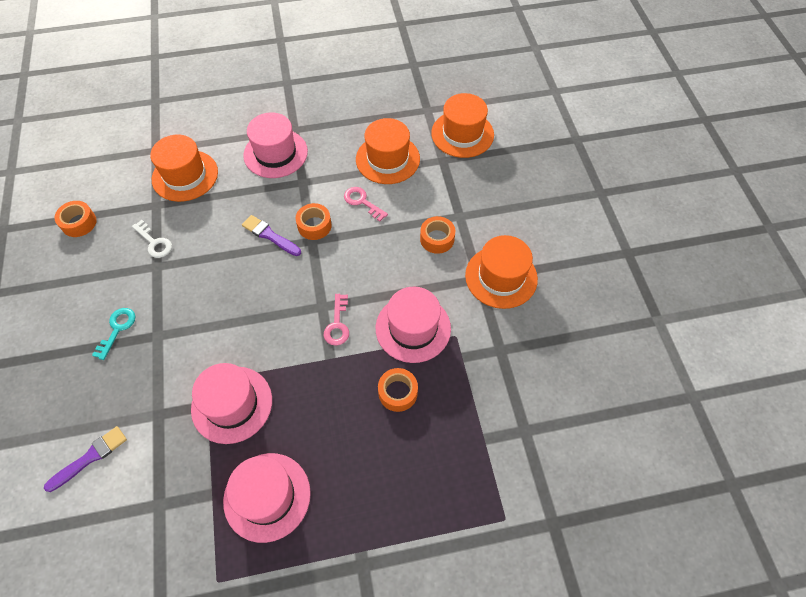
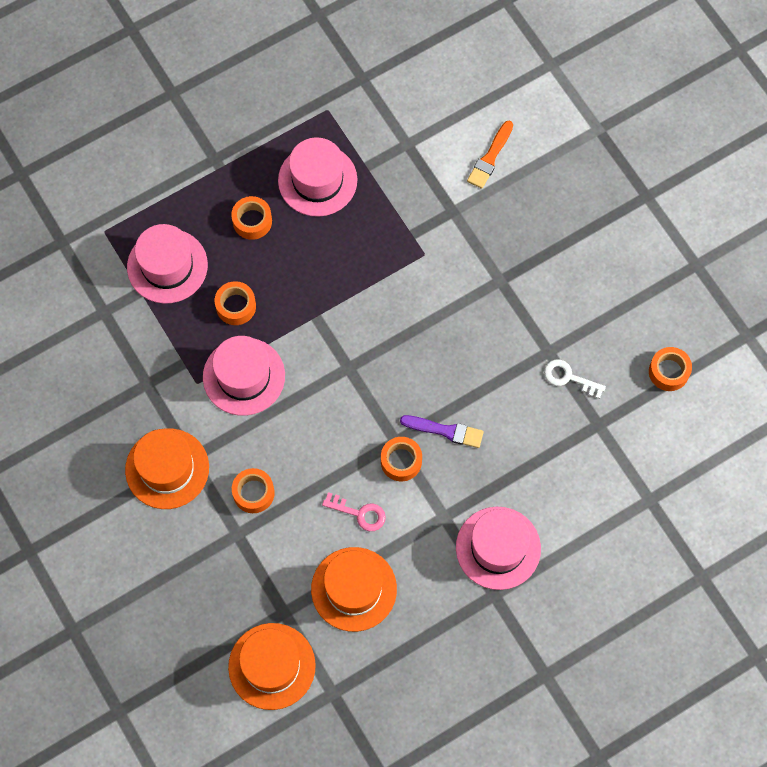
camera: 160 degrees right, 10 degrees up
(90, 457) = (490, 157): purple brush -> orange brush
(117, 329) = (543, 273): turquoise key -> none
(185, 175) = (589, 476): orange hat -> none
(232, 404) = (389, 242): pink hat -> pink hat (167, 266)
(337, 324) = (323, 353): pink key -> none
(350, 474) = (252, 221): none -> orange tape

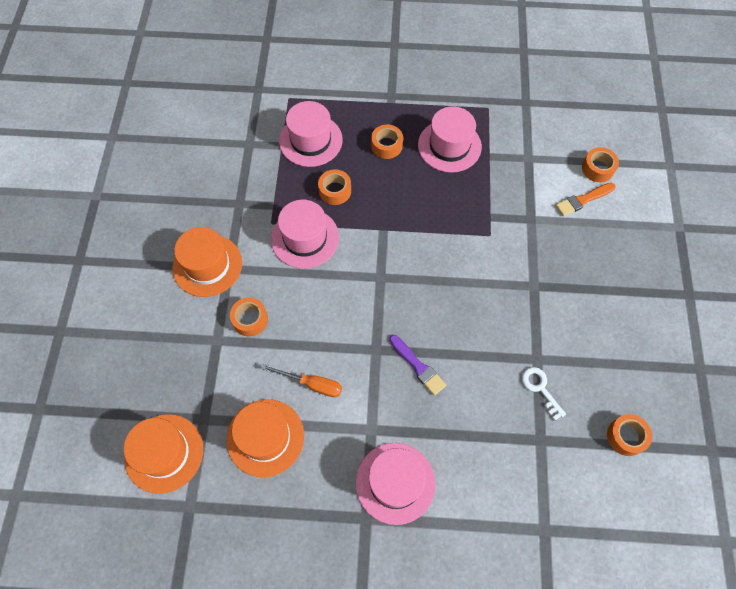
camera: 35 degrees right, 5 degrees down
(359, 513) = (311, 384): pink key -> orange screwdriver
(401, 461) = (369, 367): orange tape -> orange tape (597, 169)

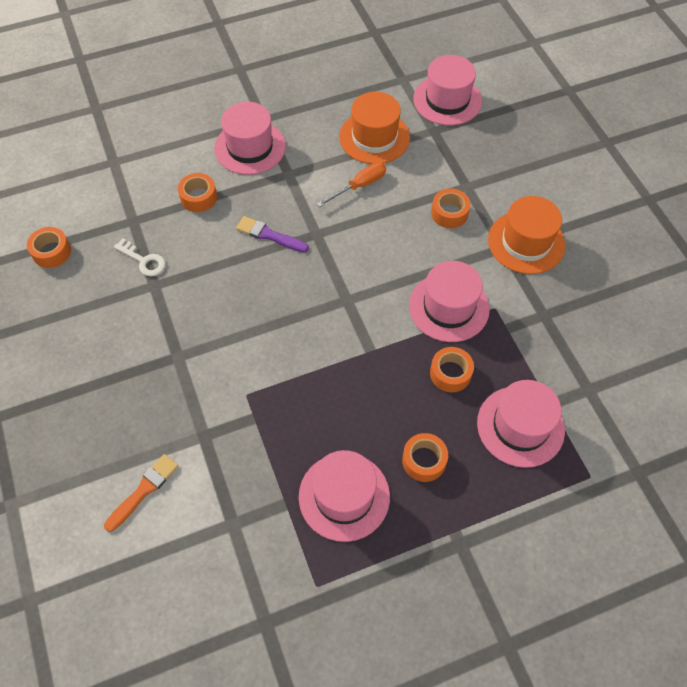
camera: 155 degrees right, 5 degrees down
(164, 453) = (447, 100): orange hat -> pink hat
(311, 384) = (359, 186): orange screwdriver -> orange screwdriver turned 150 degrees clockwise
(597, 169) = (133, 548): orange tape -> orange tape (198, 197)

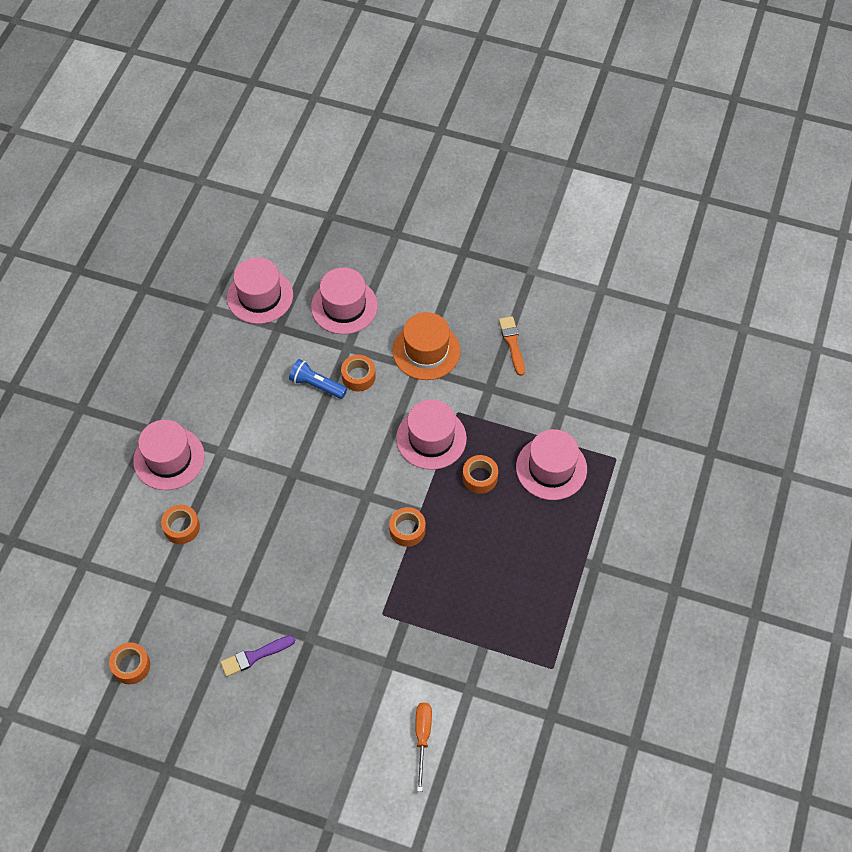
camera: 50 degrees left, 0 degrees up
(144, 260) = (204, 605): white key -> none
(144, 490) = (396, 729): orange brush -> orange brush (512, 343)
(269, 235) = (264, 504): purple brush -> purple brush (254, 656)
(344, 496) = (508, 608): pink hat -> pink hat (344, 306)
(359, 186) = (279, 413): orange screwdriver -> orange screwdriver (422, 738)
(374, 137) = (245, 369): orange hat -> none
(411, 191) = (316, 385): none -> blue flashlight
(424, 460) = (525, 542): orange tape -> orange tape (407, 530)

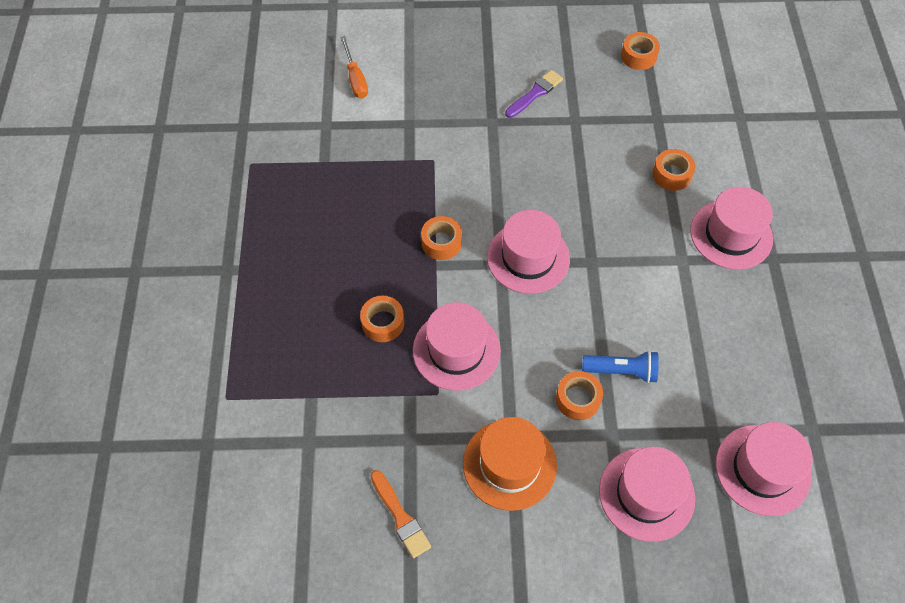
camera: 160 degrees right, 0 degrees up
(551, 468) = (302, 360): pink hat -> pink hat (528, 258)

